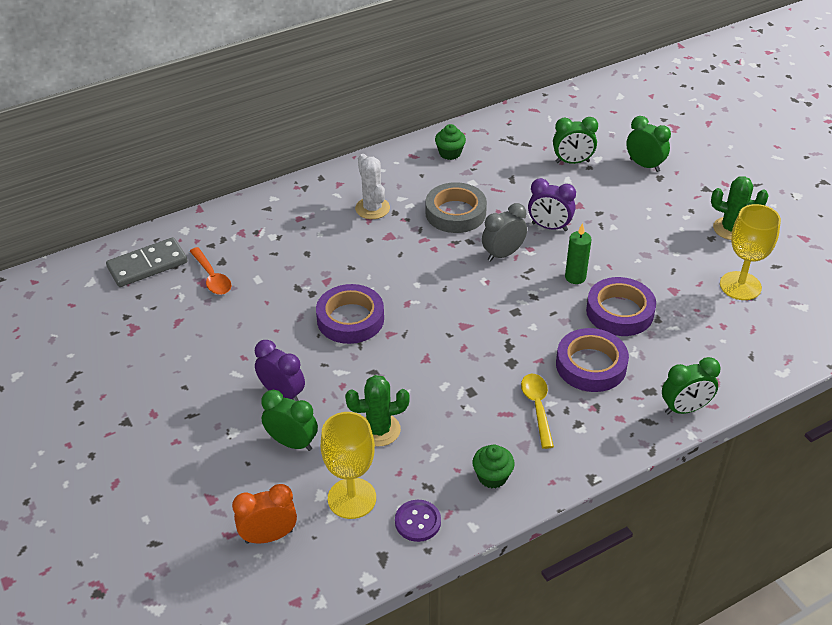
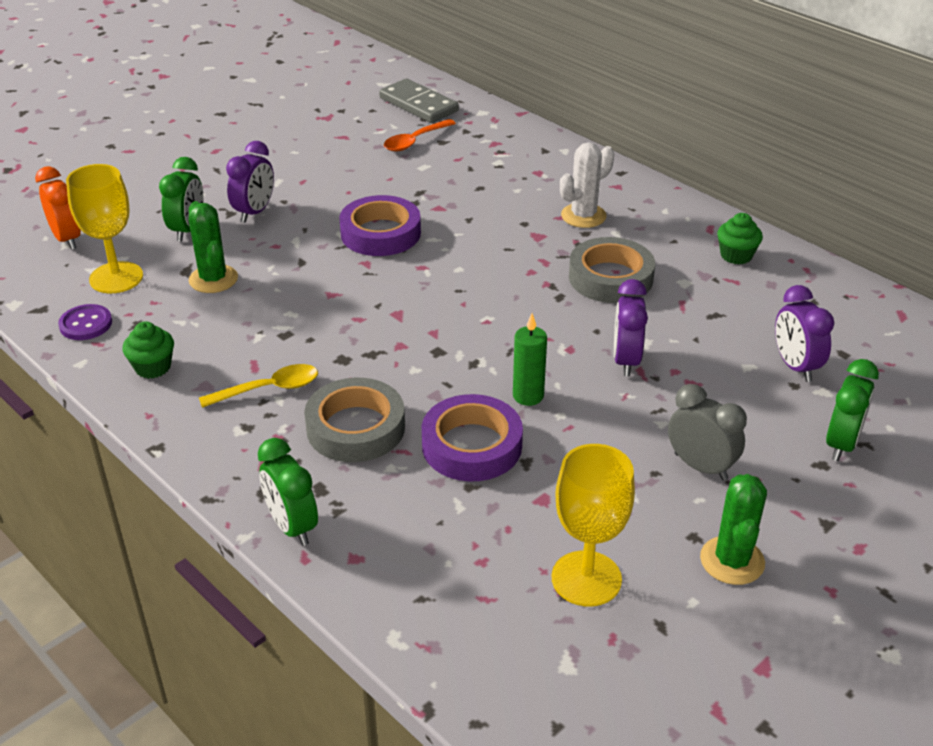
camera: 75 degrees right, 5 degrees down
(503, 254) = (546, 327): grey clock -> grey clock (700, 466)
(572, 162) = (795, 366): green clock -> purple clock
(591, 365) = (355, 428): purple tape -> grey tape

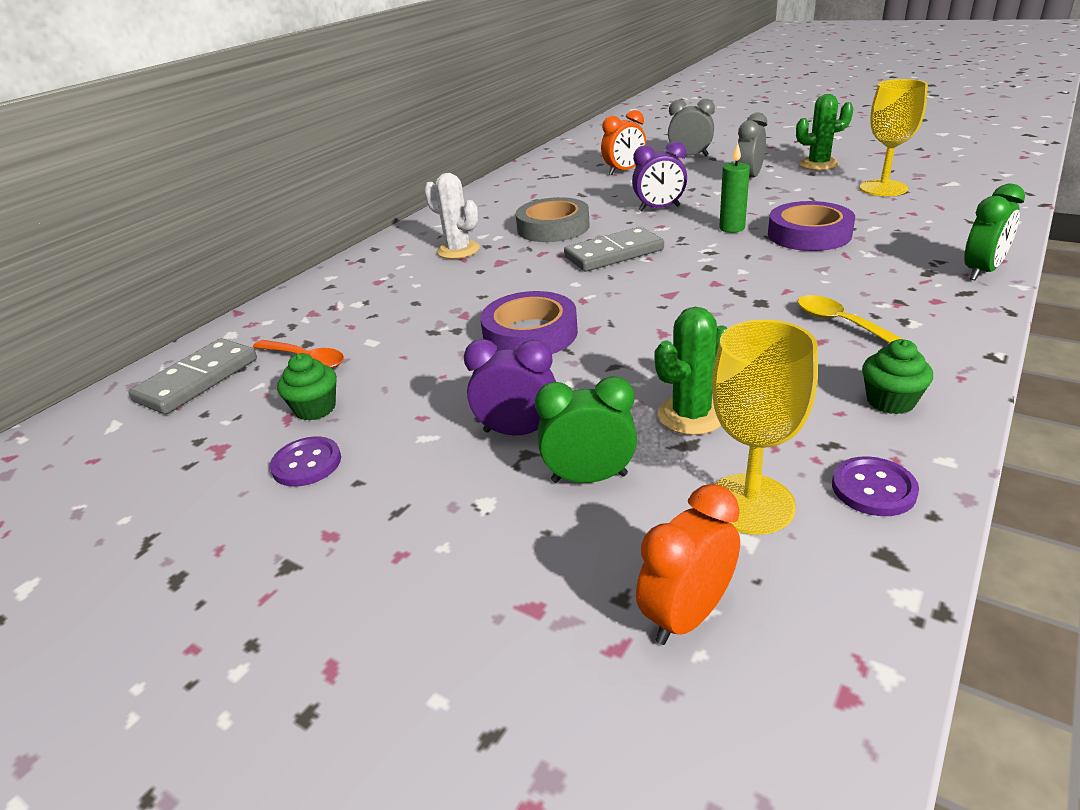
camera: 100 degrees left, 5 degrees down
(285, 143) = (306, 463): none -> purple button
(355, 428) = (843, 275): grey tape -> none
(511, 302) = (614, 254): none -> grey domino
(736, 255) = (499, 197): green cupcake -> green cupcake (315, 408)
(795, 366) = (624, 171): purple clock -> orange clock
(841, 444) = (690, 156): green clock -> grey clock

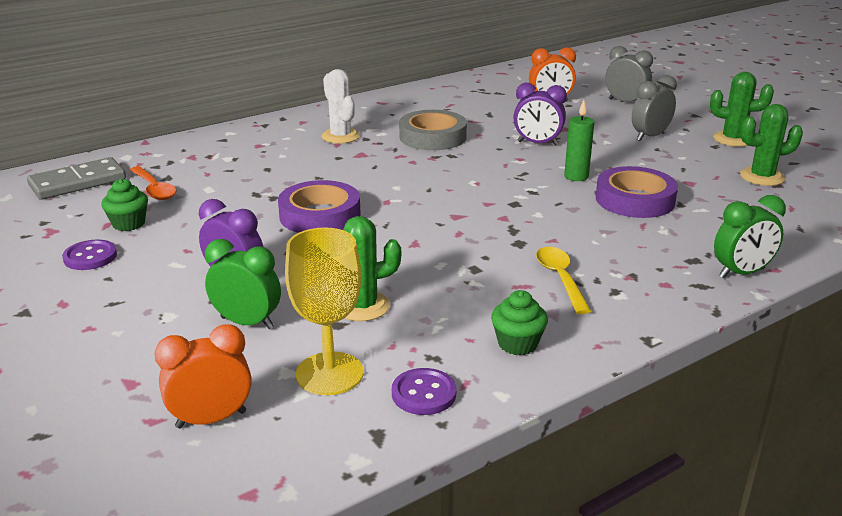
camera: 20 degrees right, 5 degrees down
(614, 254) = (453, 172): grey domino -> none
(883, 188) = (762, 177): yellow goblet -> green cactus

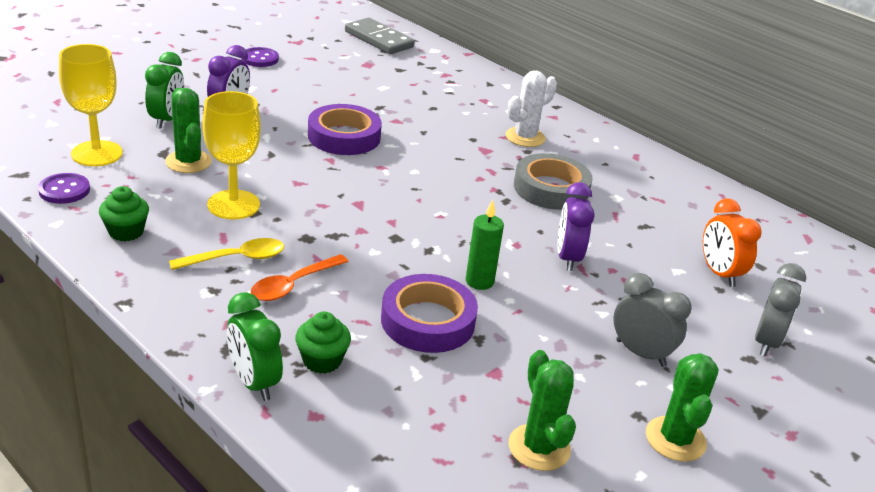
camera: 75 degrees right, 5 degrees up
(129, 224) = (313, 65): green cupcake -> green cupcake (322, 360)
(154, 189) = (375, 67): orange spoon -> orange spoon (293, 285)
(211, 419) = (53, 118): orange clock -> none
(459, 279) = (233, 205): none -> yellow goblet

